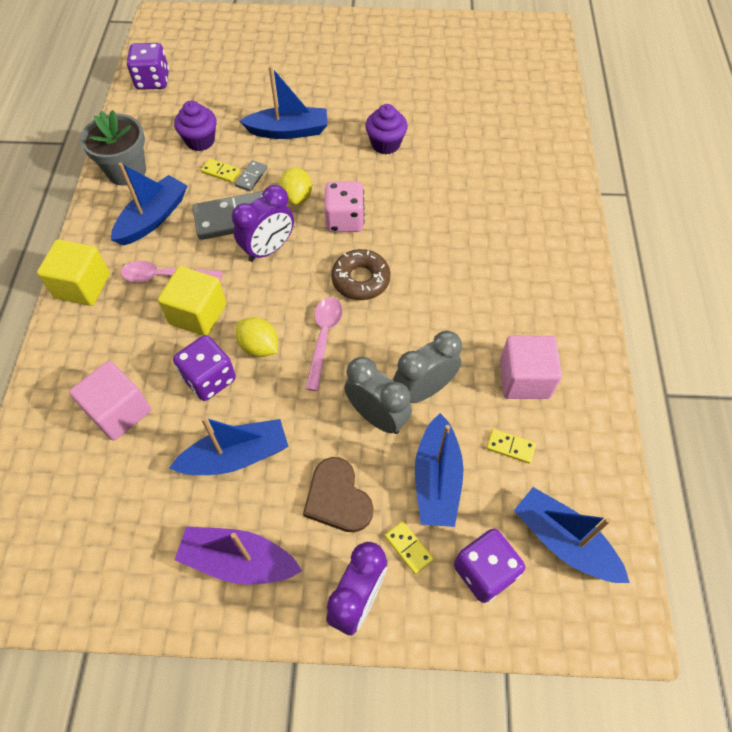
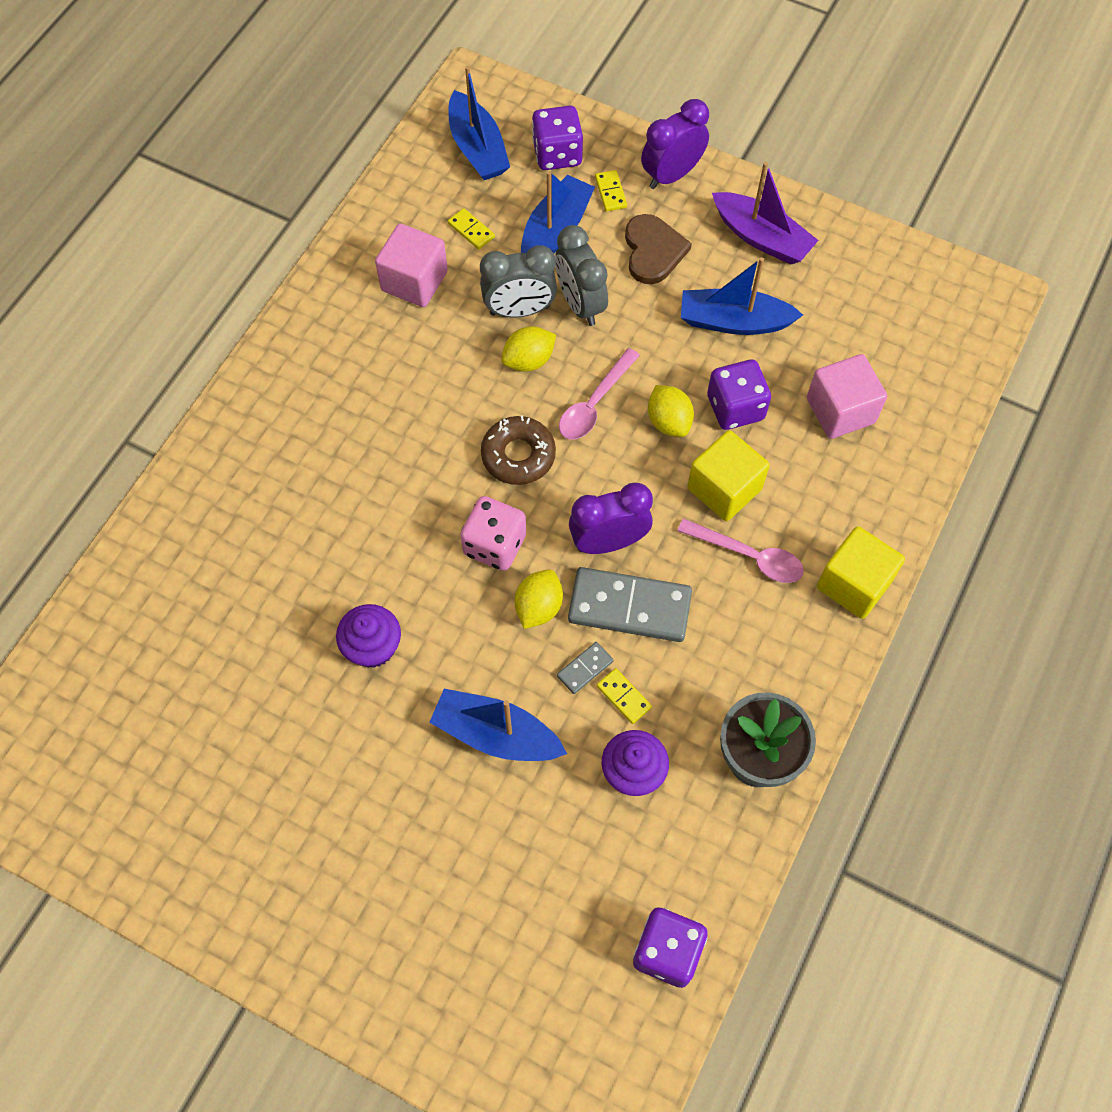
camera: 155 degrees left, 5 degrees up
(153, 218) = (741, 654): blue boat -> none
(392, 351) = (529, 360): none -> yellow lemon

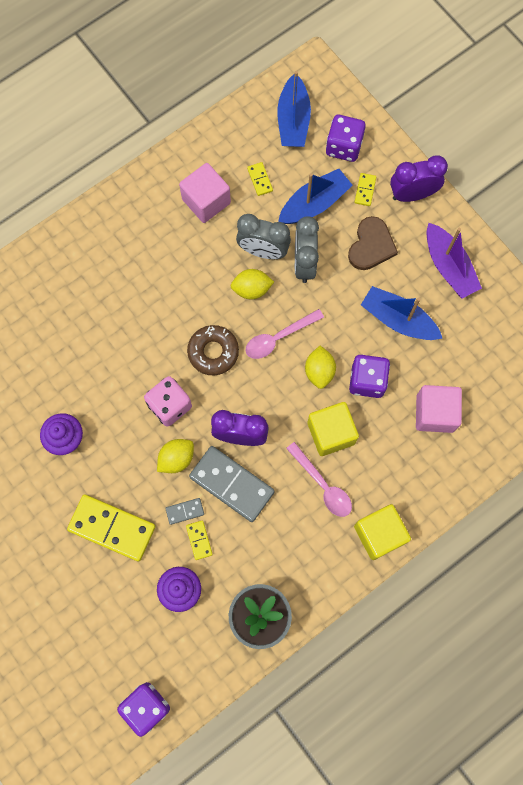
camera: 25 degrees right, 10 degrees up
(496, 734) = (112, 528): blue boat -> yellow domino

